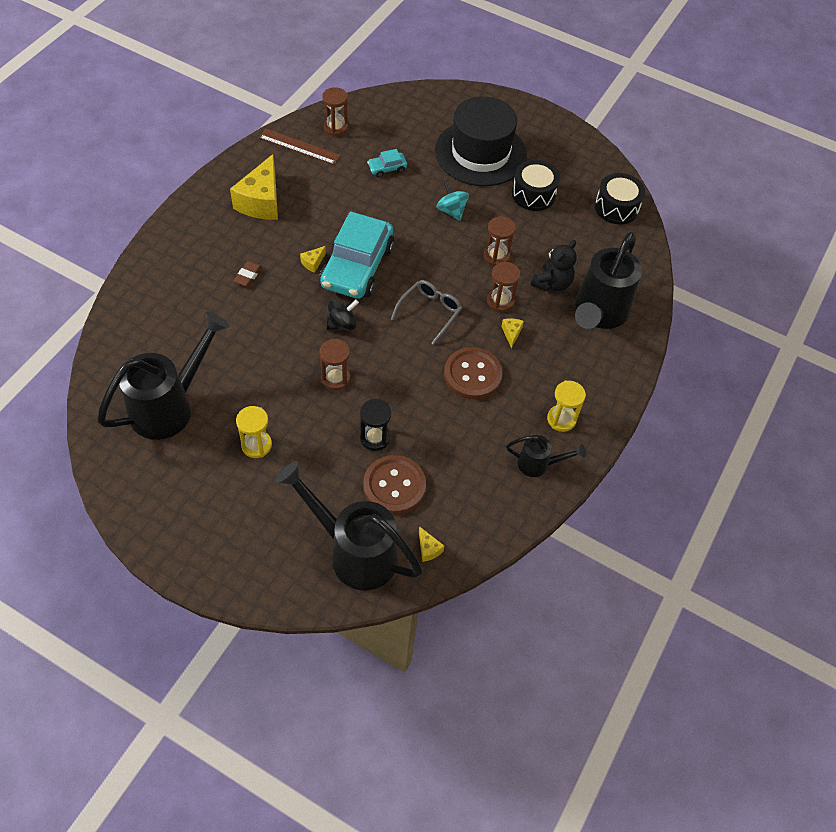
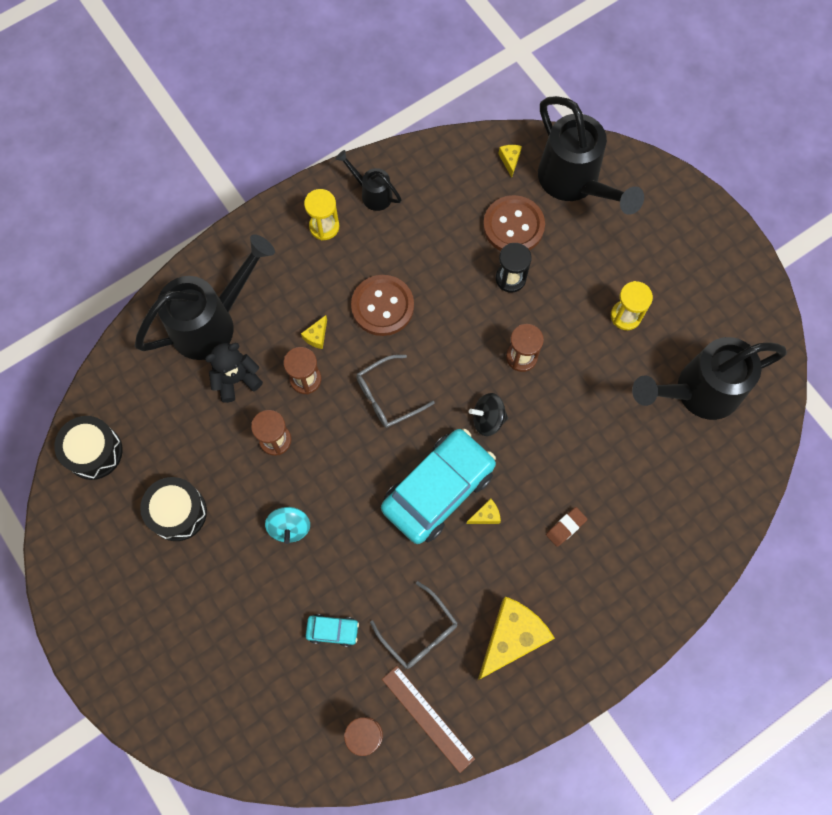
camera: 150 degrees left, 15 degrees up
(327, 185) = (419, 632): none -> grey glasses
(480, 153) = (201, 608): black hat -> none

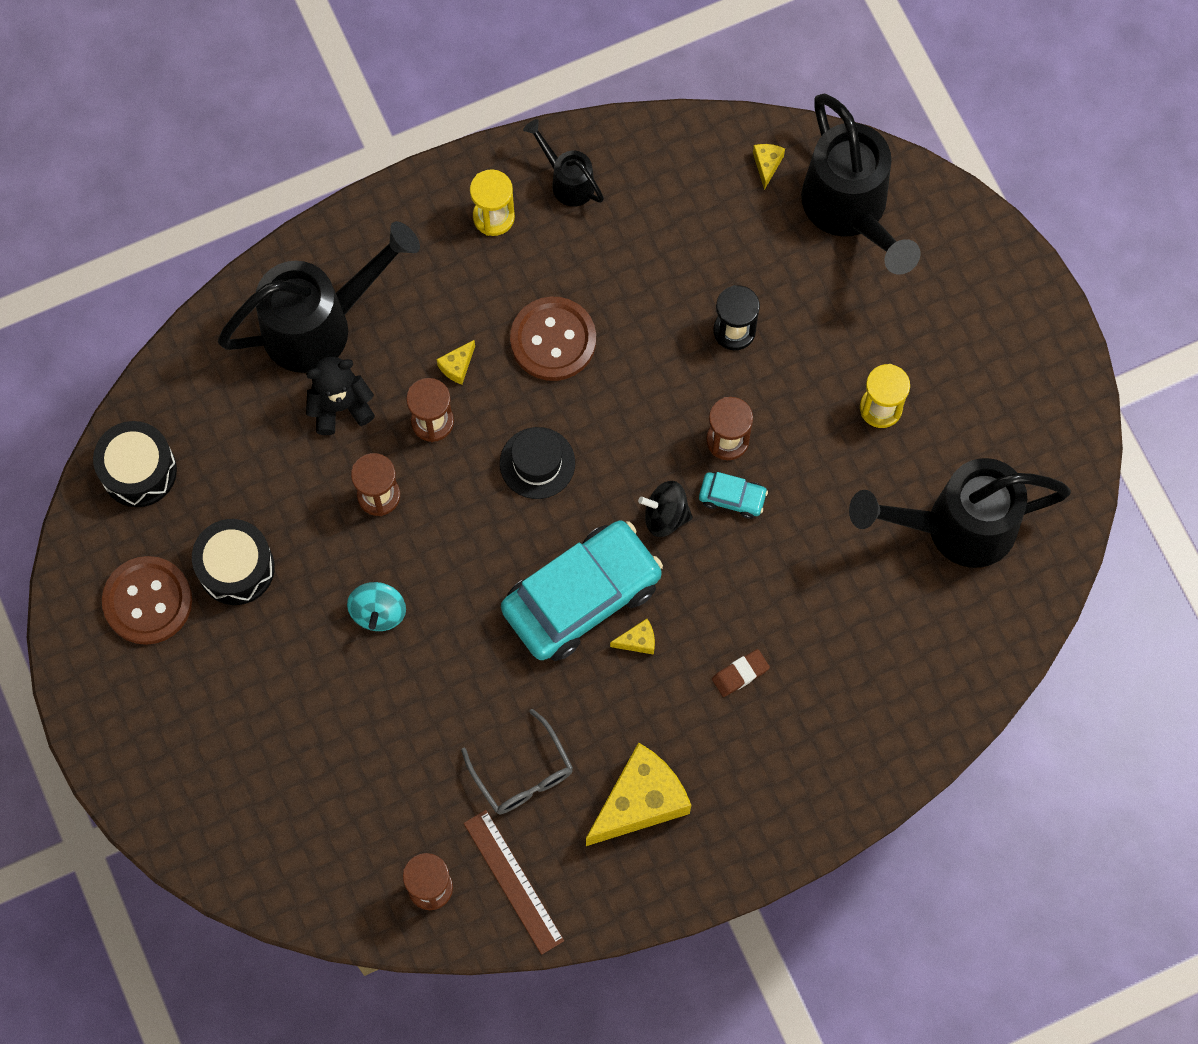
camera: 10 degrees right, 0 degrees up
(332, 630) = (411, 752): turquoise car -> turquoise car (732, 497)
(387, 396) = (537, 463): grey glasses -> black hat
(513, 226) = (753, 258): brown button -> brown button (147, 601)

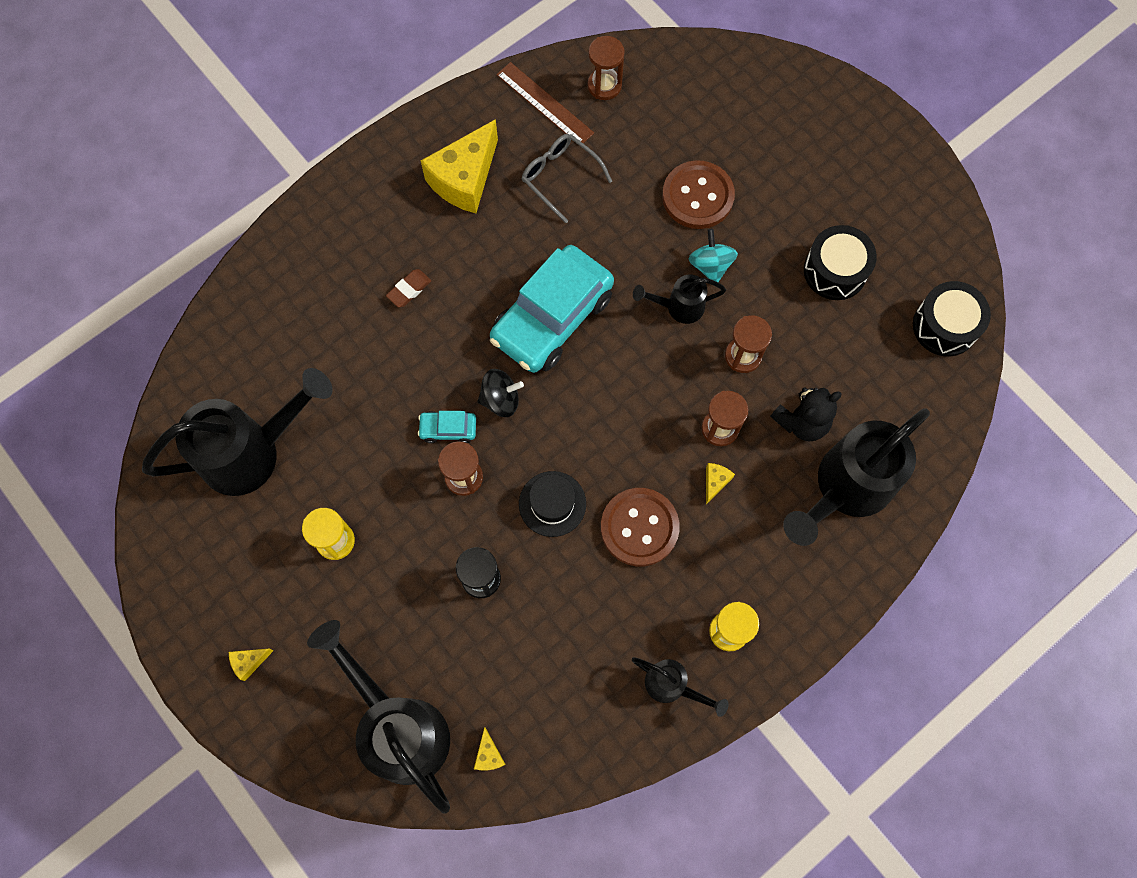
camera: 165 degrees right, 0 degrees up
(147, 601) = (893, 229): brown button -> brown button (697, 196)
(432, 571) = (678, 307): none -> black watering can
(537, 463) = (620, 416): black hat -> black hat (552, 504)
(638, 641) = (497, 294): yellow cheese -> yellow cheese (249, 662)

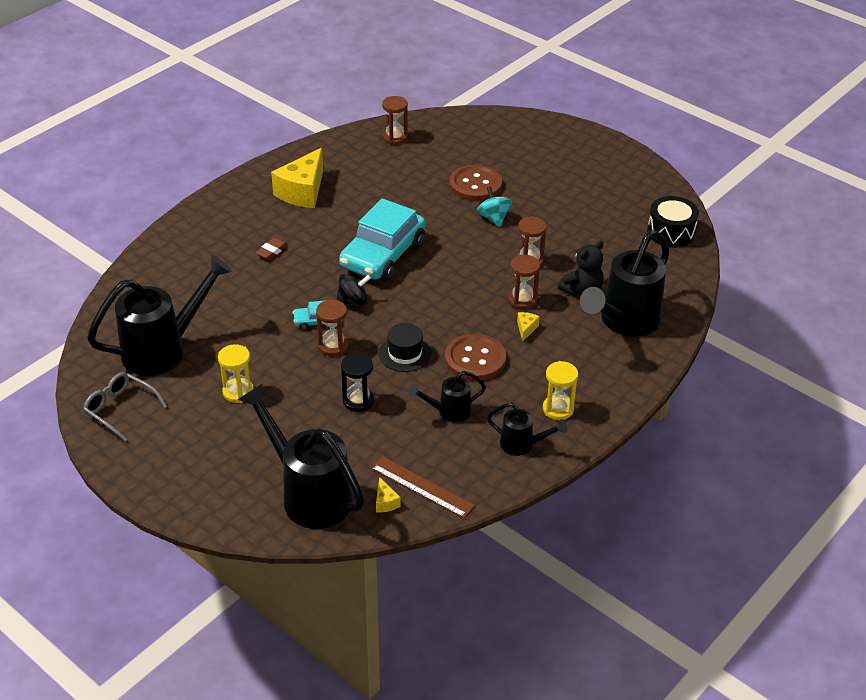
camera: 10 degrees left, 30 degrees down
(249, 662) = (179, 470): yellow cheese -> none
(544, 104) = (353, 150): brown ruler -> brown ruler (422, 487)
(560, 177) = (372, 184): grey glasses -> grey glasses (120, 409)
(678, 307) = (475, 241): black watering can -> black watering can (448, 412)
(835, 271) = (584, 212): black drum -> none

